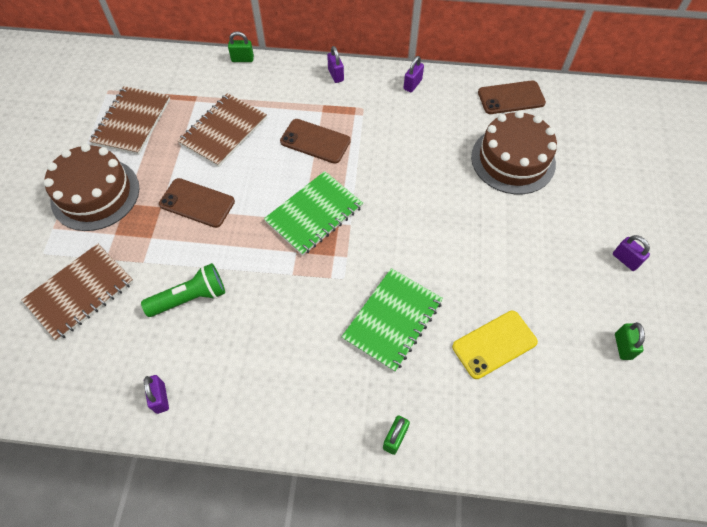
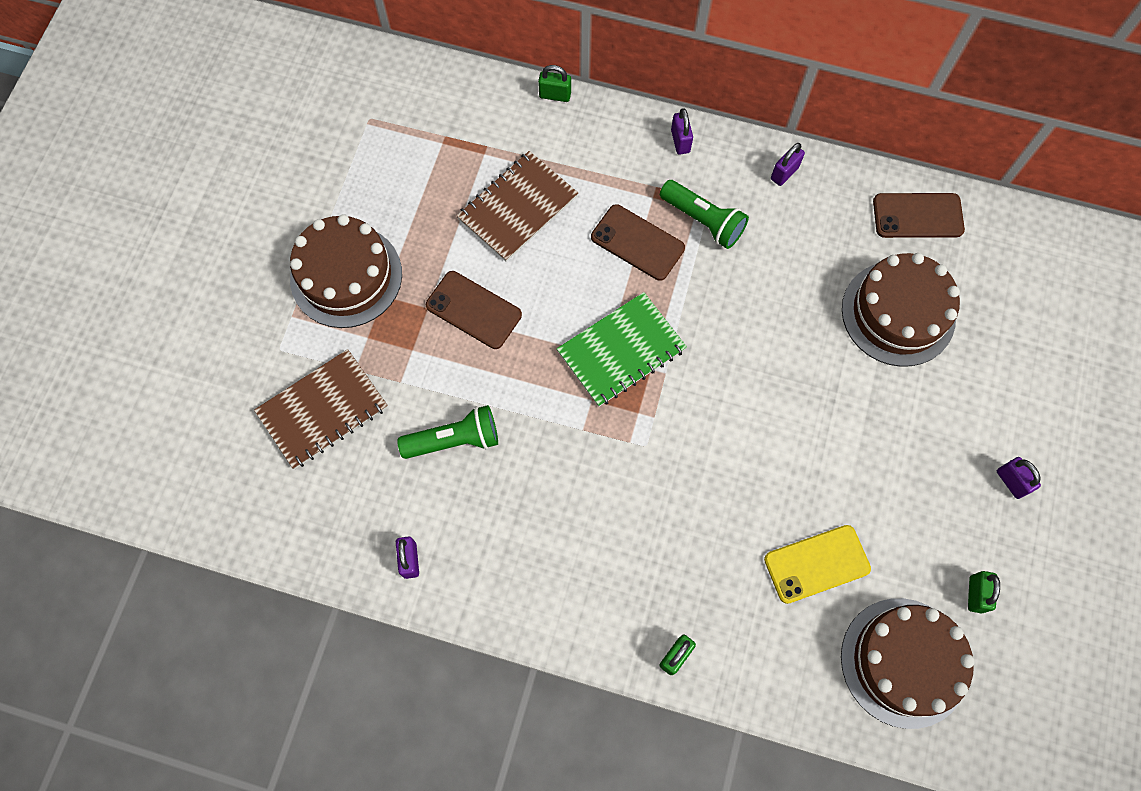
camera: 10 degrees right, 10 degrees up
(132, 122) = (398, 174): brown notebook -> none
(360, 121) = (703, 221): none -> green flashlight
(392, 320) = (697, 511): green notebook -> none
(581, 409) = (904, 662): none -> brown cake

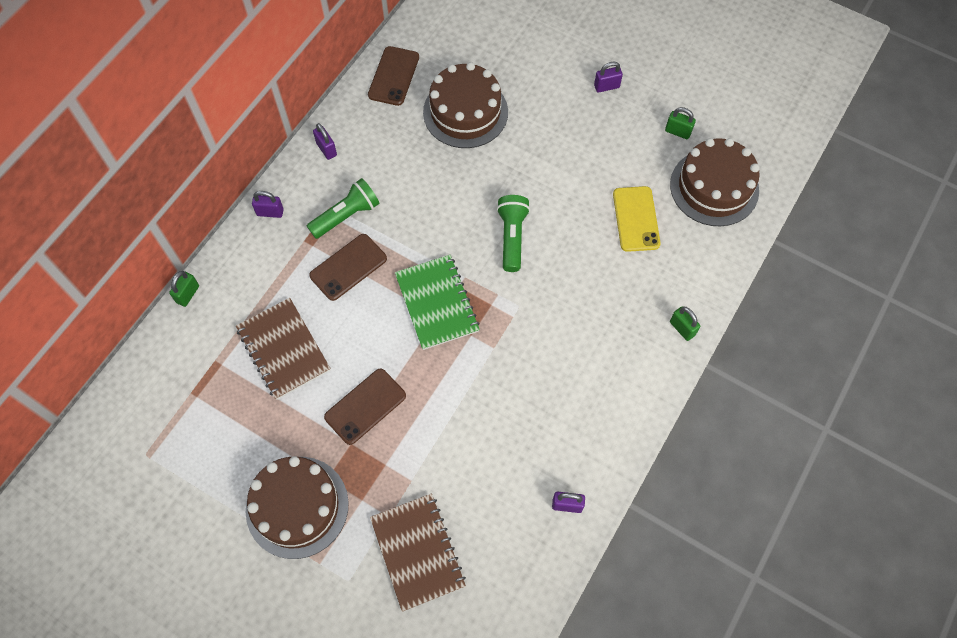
camera: 75 degrees left, 5 degrees down
(454, 440) = (475, 447): green flashlight -> green flashlight (512, 237)

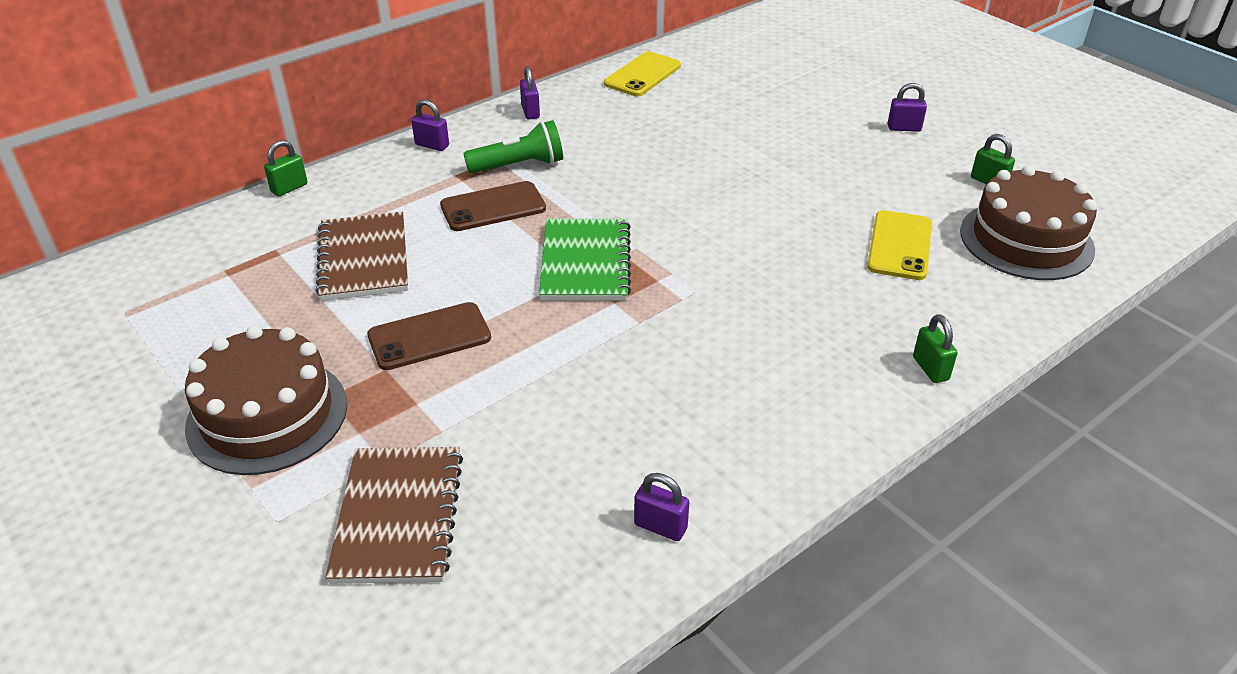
camera: 20 degrees right, 25 degrees down
(394, 76) = (642, 75): brown phone -> yellow phone
(465, 112) = (713, 115): brown cake -> none
(512, 237) = (718, 226): green flashlight -> none

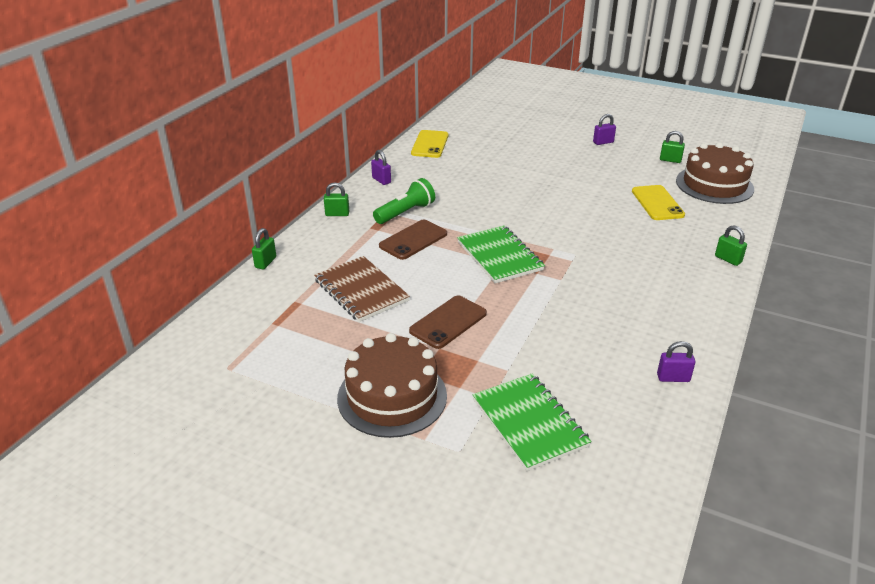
camera: 25 degrees left, 5 degrees down
(398, 516) = (529, 423): brown notebook -> green notebook
(432, 145) = (337, 214): purple padlock -> green padlock

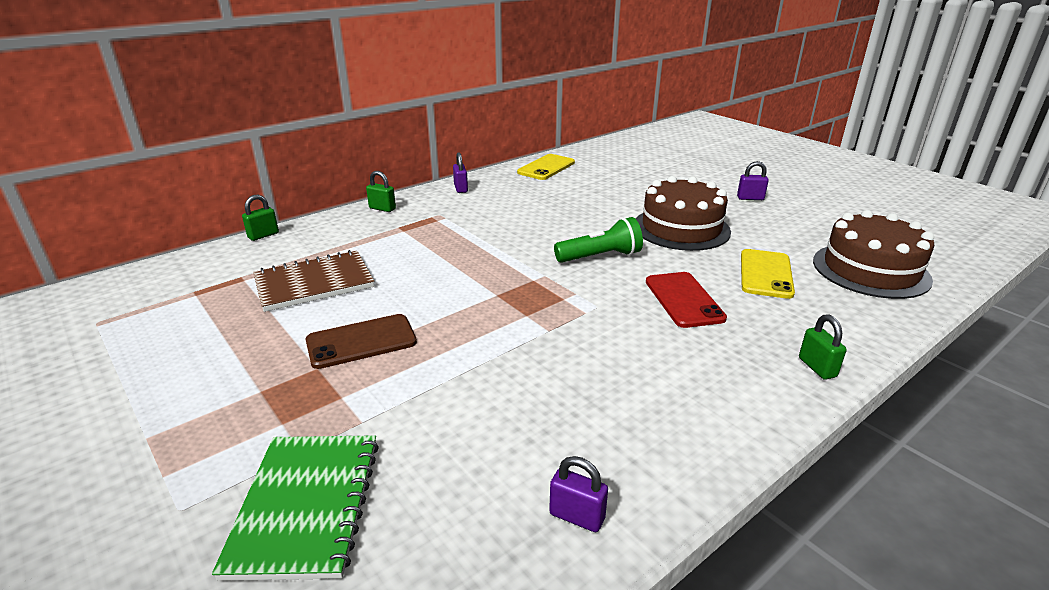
camera: 25 degrees right, 5 degrees down
(361, 290) = (314, 283): brown notebook -> brown notebook turned 75 degrees clockwise
(392, 396) = (198, 407): brown cake -> brown cake (681, 228)
(405, 213) = (449, 221): green flashlight -> green flashlight (600, 257)
(413, 240) = (426, 248): brown phone -> none
(499, 256) = (501, 286): green notebook -> none
(623, 235) = (684, 300): none -> red phone
(670, 160) = (826, 231): green padlock -> none

